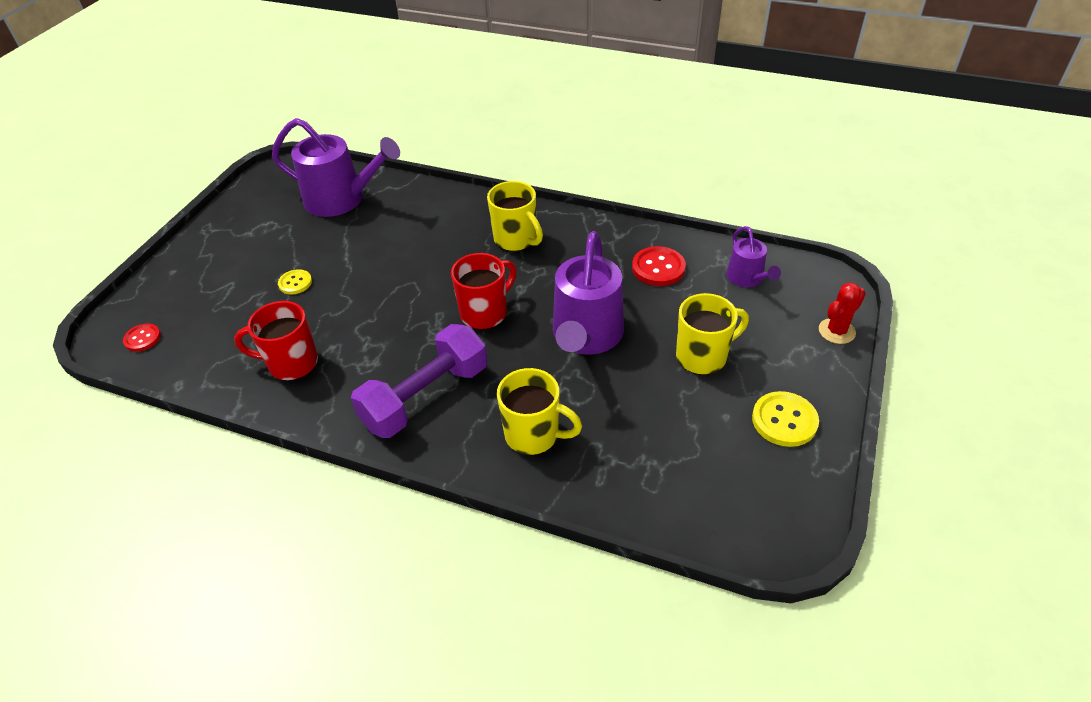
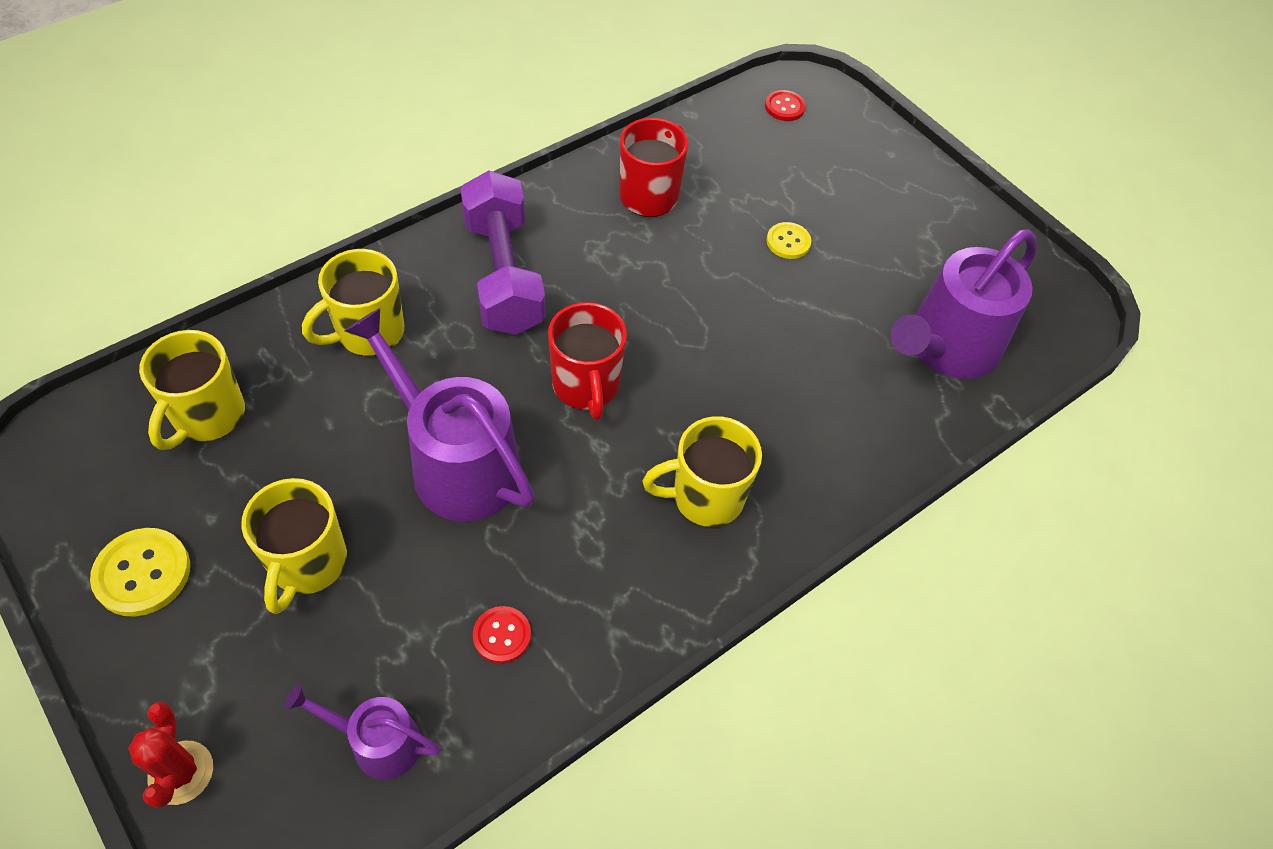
camera: 115 degrees right, 10 degrees up
(658, 268) = (502, 635): red button -> red button, size x0.62
(671, 471) = (207, 416): none -> yellow mug

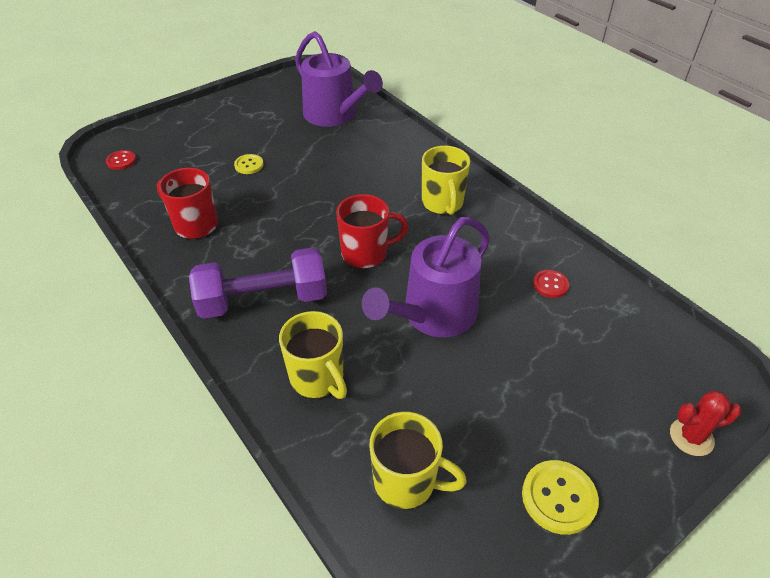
camera: 85 degrees left, 10 degrees down
(307, 564) = (526, 389): yellow mug -> none
(378, 742) = (633, 336): purple watering can -> none

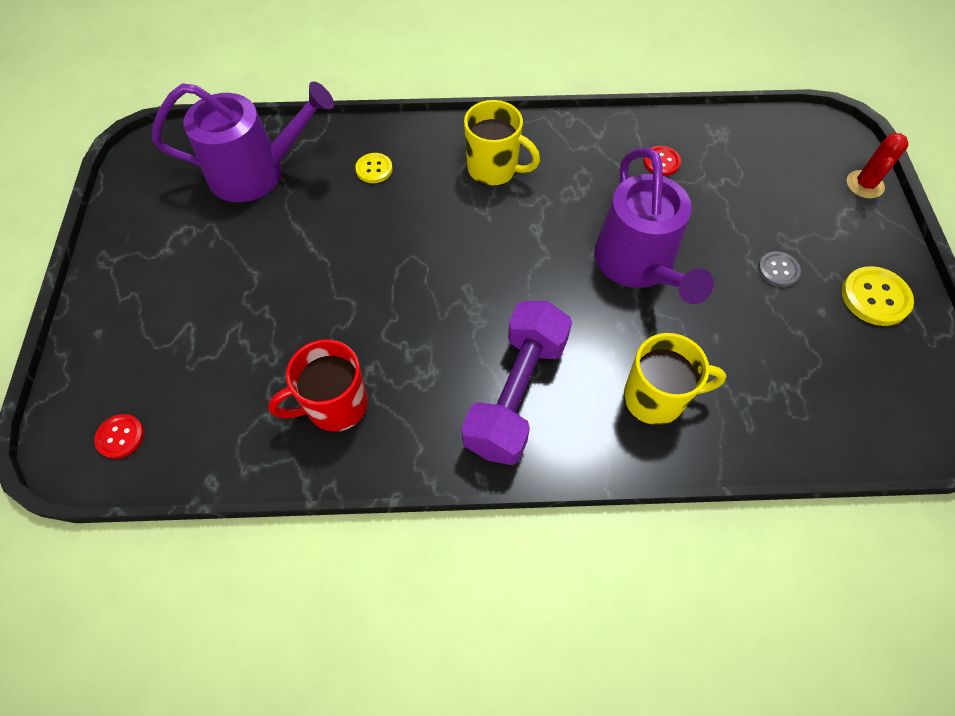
camera: 55 degrees left, 15 degrees up
(249, 165) = (271, 300): yellow button -> yellow button (374, 169)
(366, 253) = (516, 270): red mug -> none
(407, 482) = (809, 390): yellow mug -> none
(516, 408) = (778, 270): none -> grey button

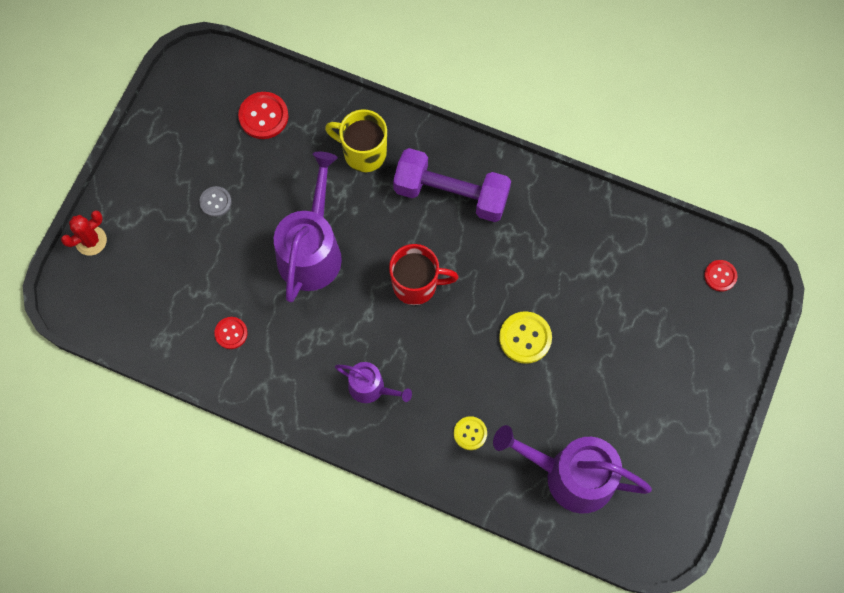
camera: 155 degrees left, 10 degrees up
(335, 405) = (573, 237): red mug -> red mug (416, 285)
(494, 169) = (371, 388): yellow mug -> purple watering can
(516, 394) = (451, 194): purple dumbbell -> purple dumbbell turned 60 degrees clockwise
(808, 390) = (263, 116): none -> red button
(875, 297) = (167, 154): yellow button -> yellow button (525, 338)

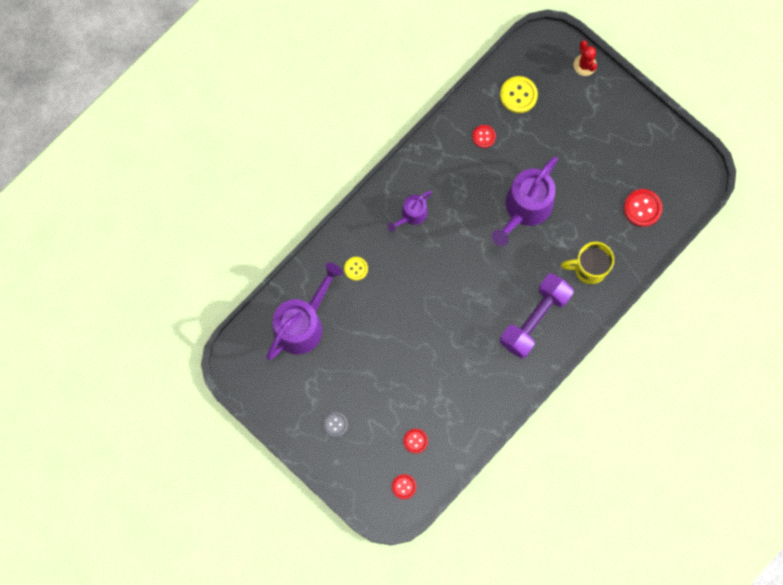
camera: 110 degrees right, 5 degrees up
(215, 202) = (585, 155): grey button -> grey button (335, 424)
(311, 251) = (525, 208): purple watering can -> purple watering can turned 90 degrees clockwise
(363, 153) = (589, 269): yellow mug -> yellow mug turned 135 degrees counterclockwise
(416, 285) = (474, 270): red mug -> none
(525, 338) = (408, 330): yellow button -> yellow button (518, 95)
(659, 281) = (415, 441): none -> red button

